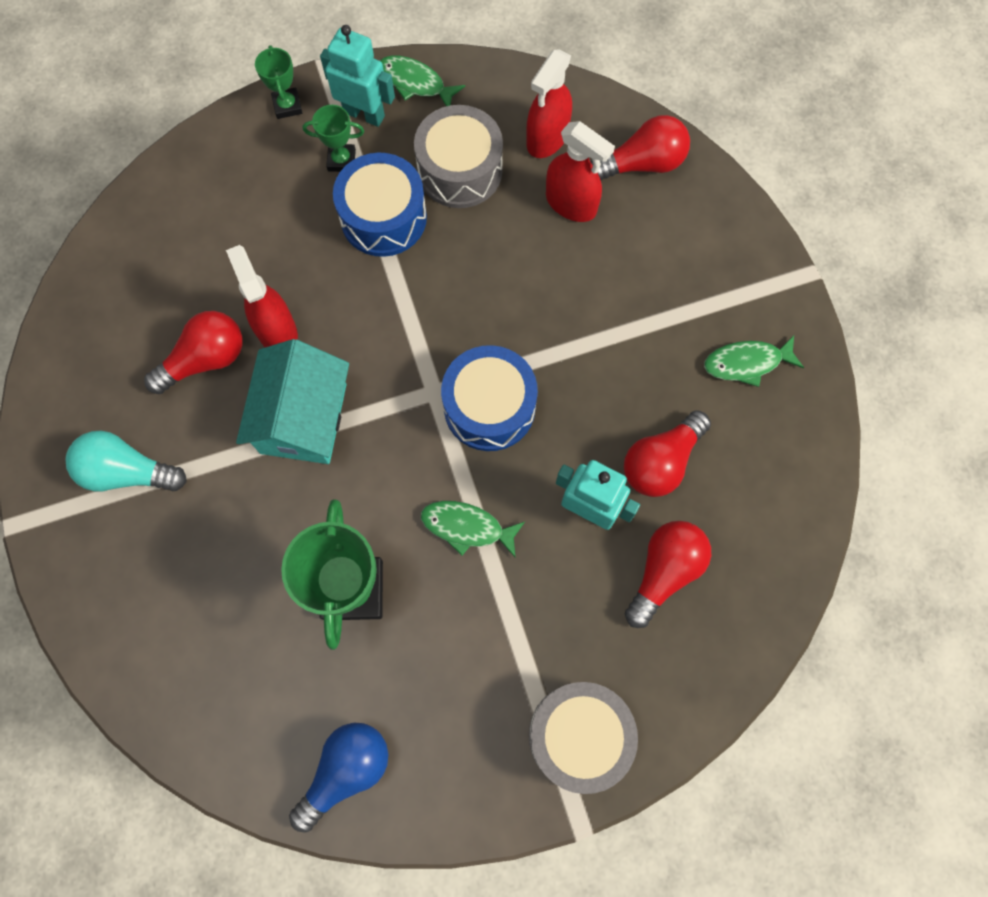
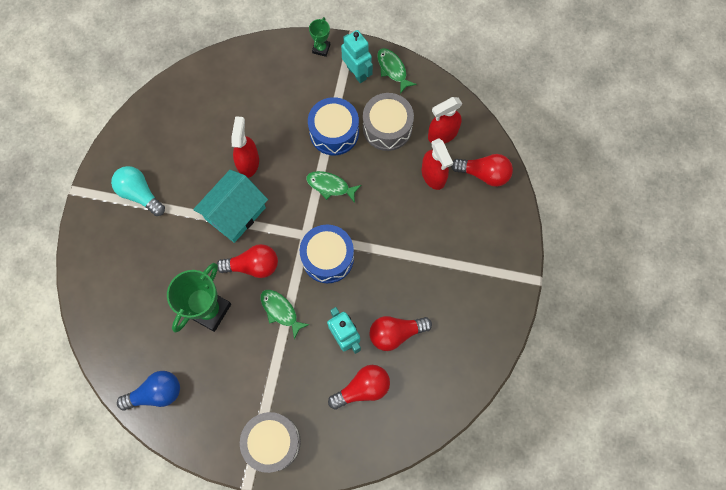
camera: 30 degrees right, 0 degrees up
(205, 360) = (206, 159): red light bulb -> red light bulb (253, 266)
(341, 160) = (331, 91): green trophy -> none
(746, 363) = (472, 308): green fish -> green fish (330, 186)

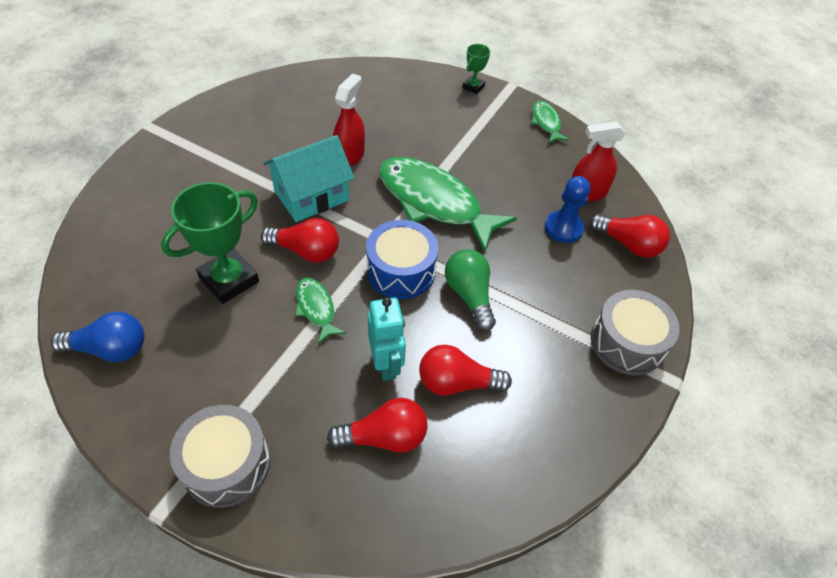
camera: 15 degrees right, 20 degrees down
(140, 194) = (216, 149): turquoise light bulb -> none
(330, 186) = (434, 202): green fish -> green fish, size x2.15
(334, 132) = (459, 156): blue drum -> none
(357, 73) = (505, 115): turquoise robot -> none
(383, 261) = (469, 295): none -> green light bulb
(387, 128) = (522, 169): grey drum -> grey drum (627, 342)
(433, 175) = (563, 228): red spray bottle -> blue pawn

